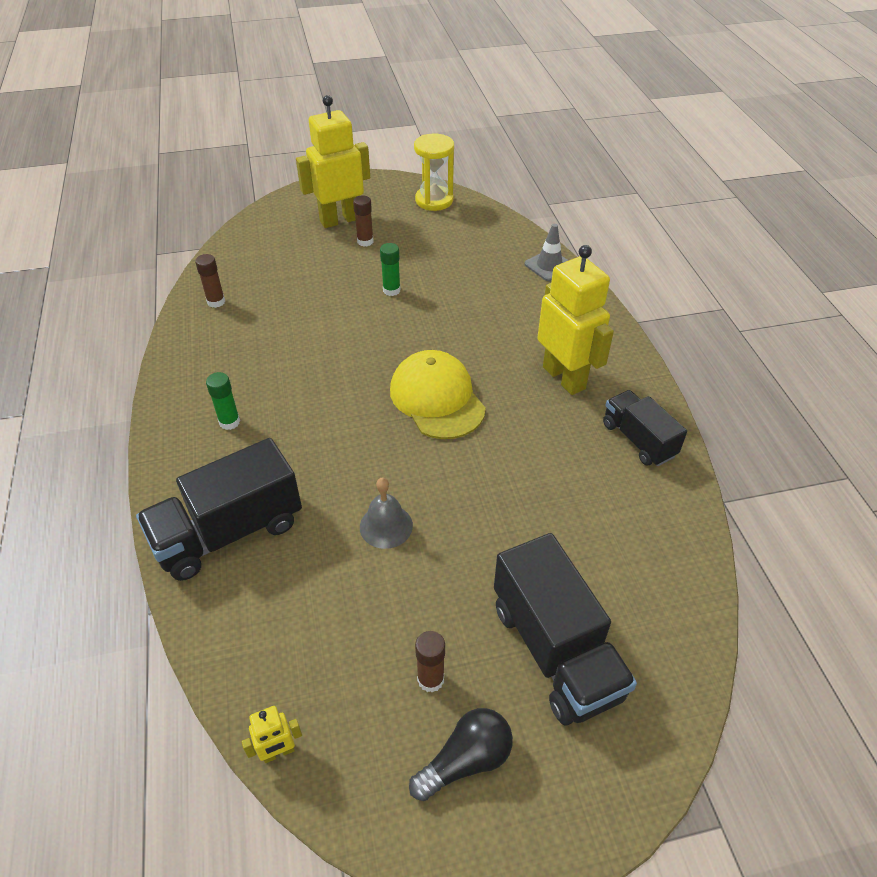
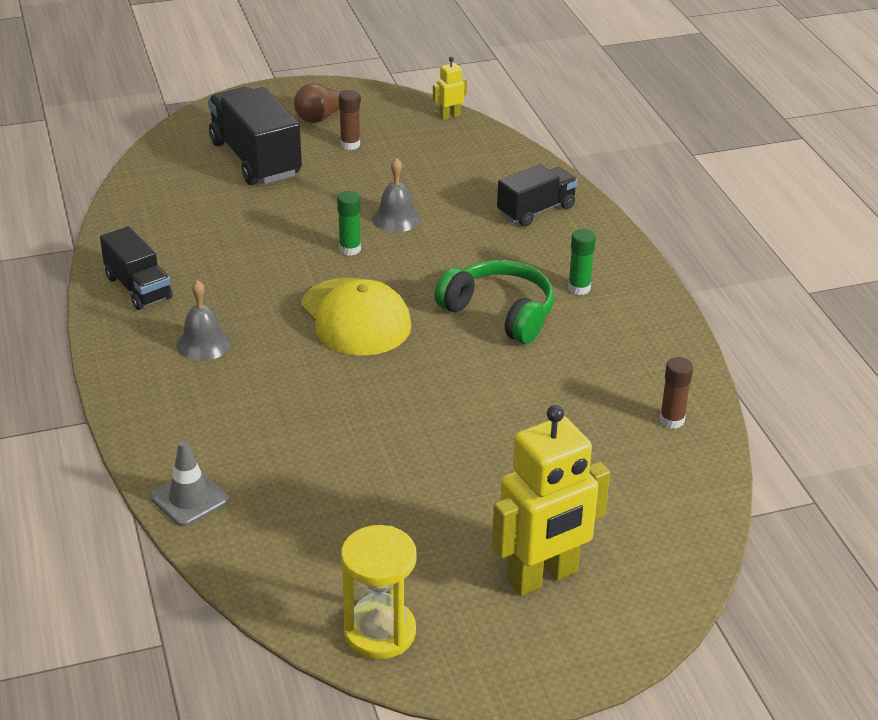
camera: 175 degrees right, 10 degrees down
(229, 532) = (536, 210): black truck -> black truck, size x0.62
(310, 398) = (500, 313): none -> green headphones
(365, 241) = (488, 532): brown glue stick -> none
(391, 290) = (429, 447): green glue stick -> green glue stick (350, 249)
(466, 760) = (324, 116): black light bulb -> brown light bulb
(564, 377) = (203, 344): yellow robot -> grey bell

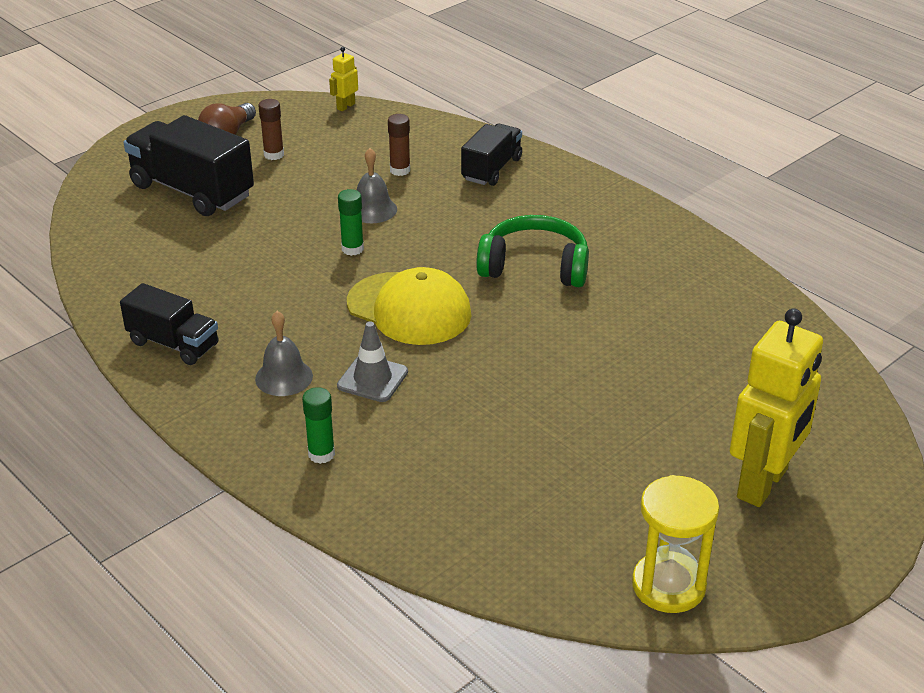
camera: 25 degrees left, 0 degrees up
(189, 498) = (391, 527): grey traffic cone -> grey traffic cone (372, 379)
(579, 288) = (584, 226): green glue stick -> green glue stick (321, 454)
(672, 420) = (753, 314): brown glue stick -> brown glue stick (400, 170)

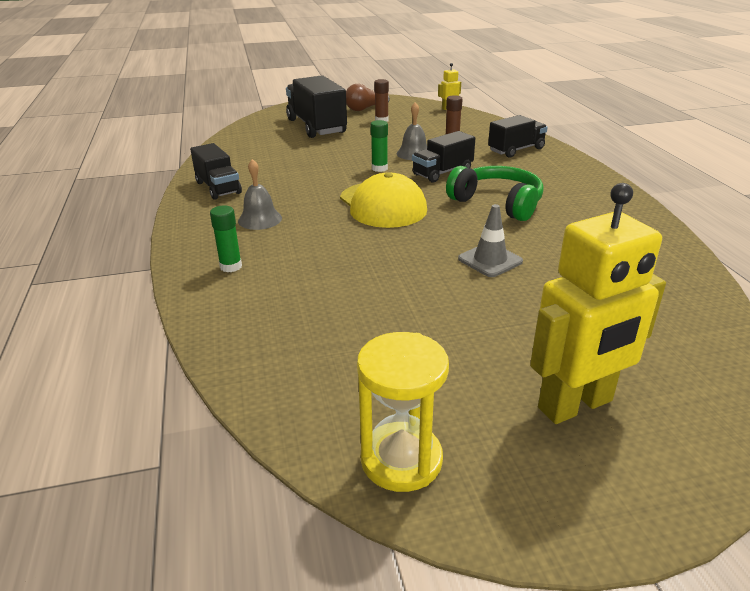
camera: 30 degrees right, 5 degrees down
(372, 379) = (314, 235): grey traffic cone -> grey traffic cone (490, 260)
(435, 234) = (442, 172): none -> black truck

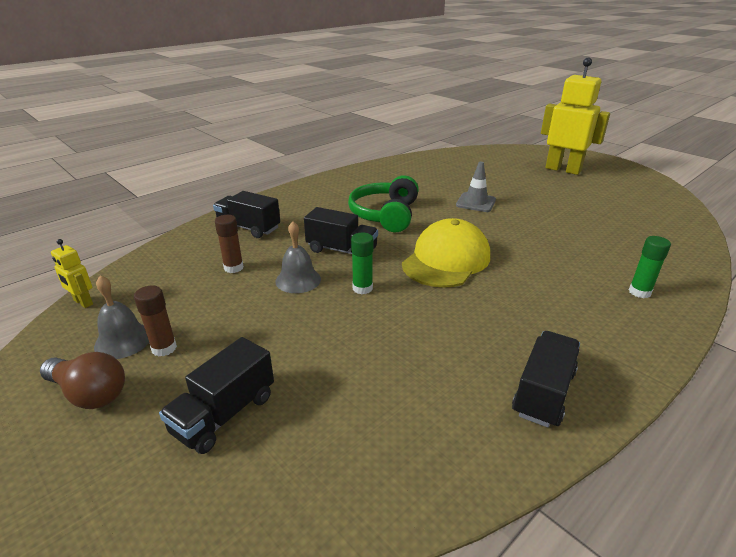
camera: 120 degrees left, 0 degrees up
(260, 219) = (559, 315): grey bell -> grey bell (123, 340)
(316, 126) = (224, 414): black truck -> black truck, size x0.62
(401, 460) = (652, 191): yellow hourglass -> none

